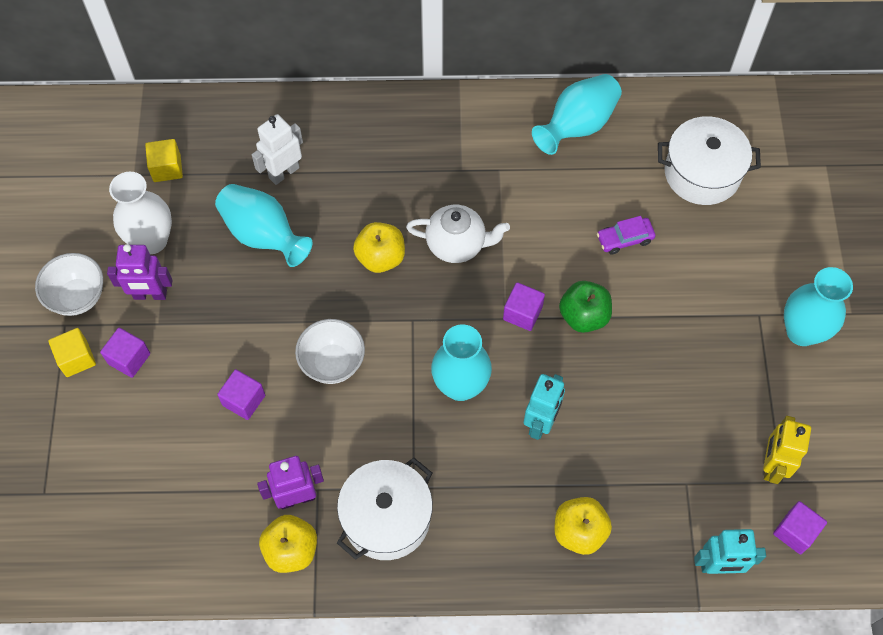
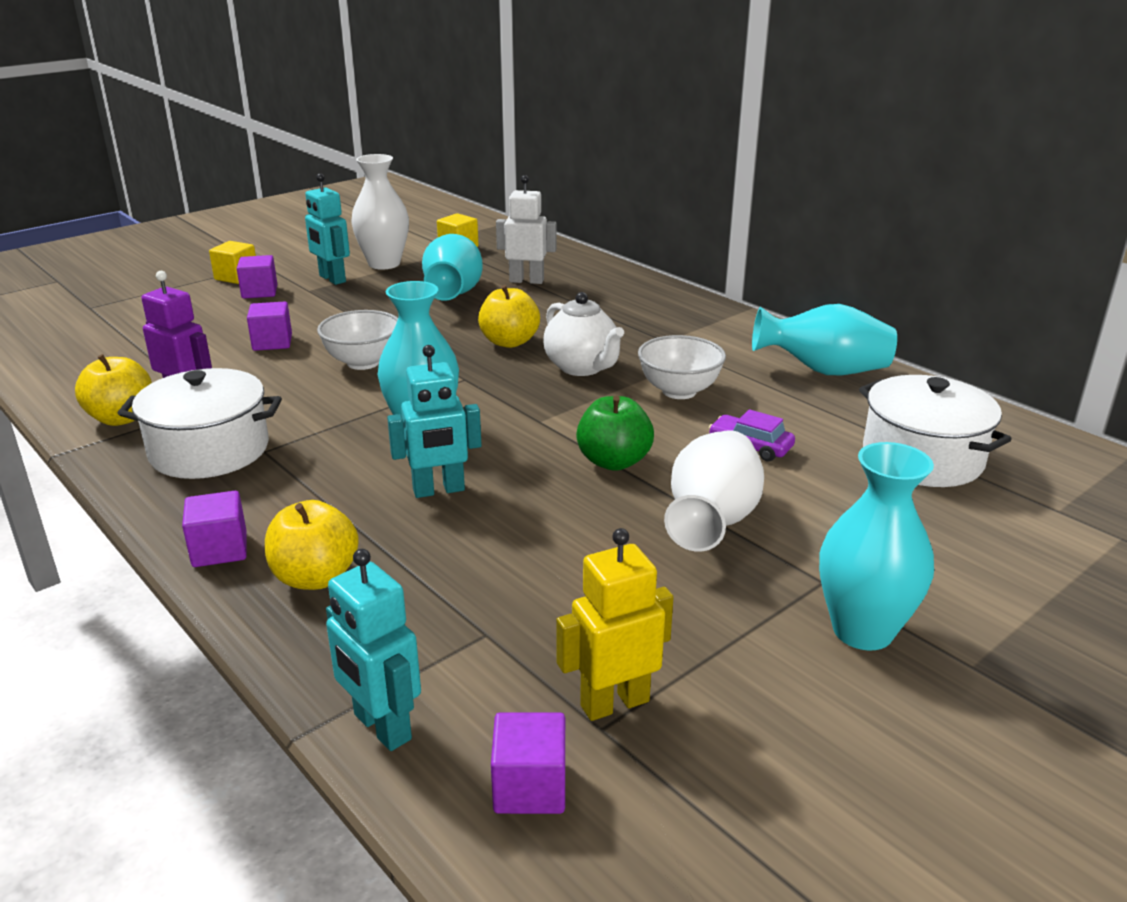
camera: 50 degrees right, 35 degrees down
(78, 297) = (295, 260): white bowl -> white bowl (679, 391)
(150, 295) = (332, 279): purple robot -> turquoise robot
(522, 313) = (560, 427): purple cube -> purple cube (220, 550)
(677, 318) = (712, 521): none -> white vase

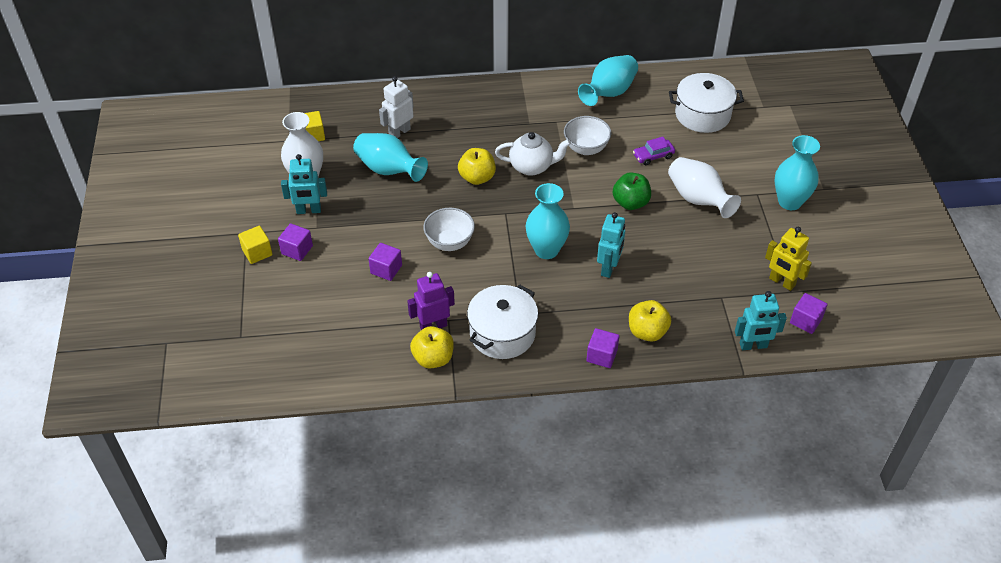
camera: 55 degrees left, 20 degrees up
(614, 703) = (781, 282): yellow robot -> yellow robot turned 60 degrees counterclockwise

